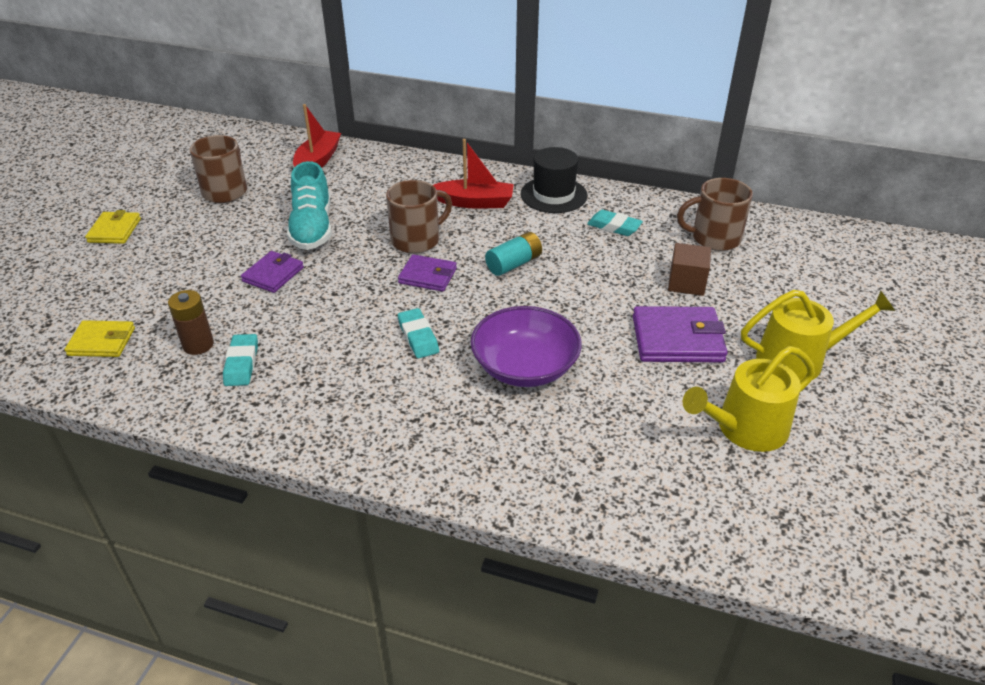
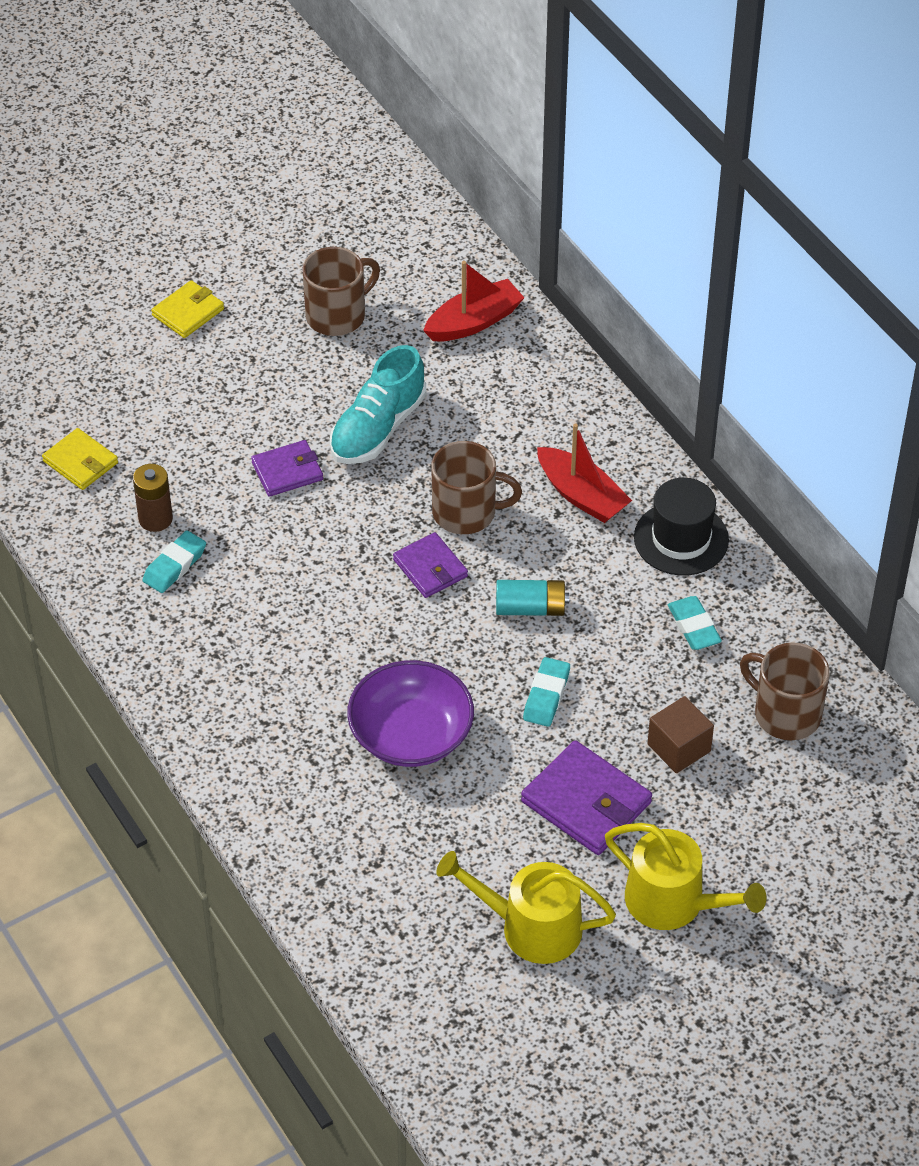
camera: 40 degrees right, 10 degrees up
(418, 337) = (350, 637): turquoise eraser -> turquoise eraser (546, 695)

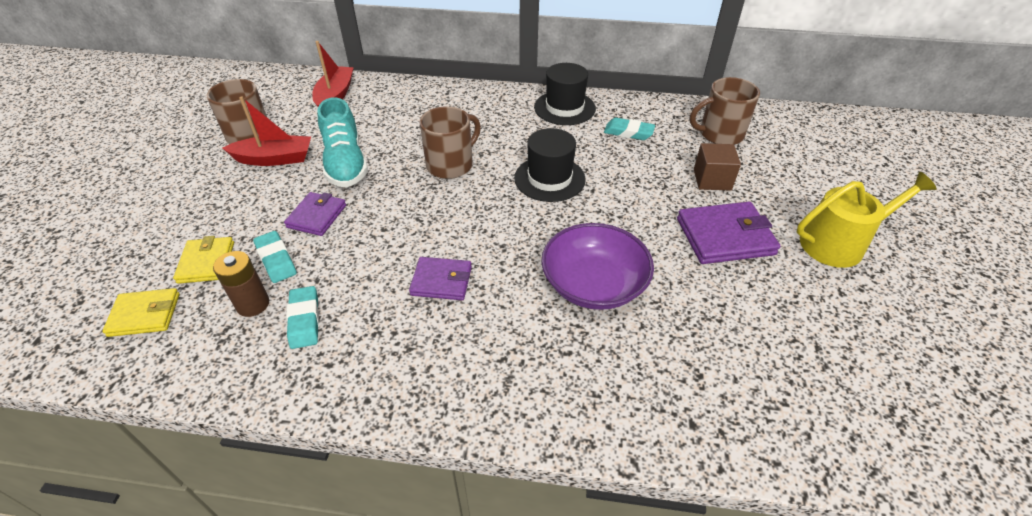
camera: 50 degrees left, 5 degrees down
(188, 312) = (140, 187): yellow wallet -> yellow wallet (206, 262)
(430, 568) = (471, 200): purple wallet -> purple wallet (441, 281)
(530, 608) = (549, 178): turquoise battery -> black hat
(531, 927) = (821, 322): yellow watering can -> none
(546, 695) = (622, 207): turquoise eraser -> turquoise eraser (276, 260)
(581, 495) = (495, 122): red boat -> red boat (274, 159)

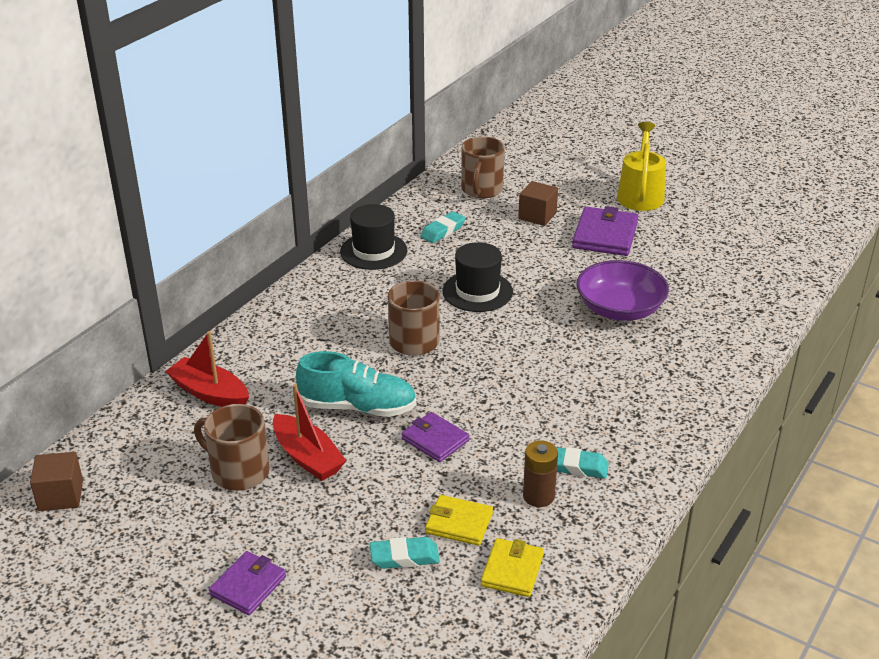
camera: 65 degrees left, 10 degrees down
(211, 80) = (61, 495): none -> brown cube
(274, 159) = (307, 457): red boat -> red boat turned 120 degrees clockwise
(276, 260) = (485, 475): turquoise eraser -> turquoise eraser (404, 557)
(441, 281) = (572, 382): purple wallet -> purple wallet (248, 585)

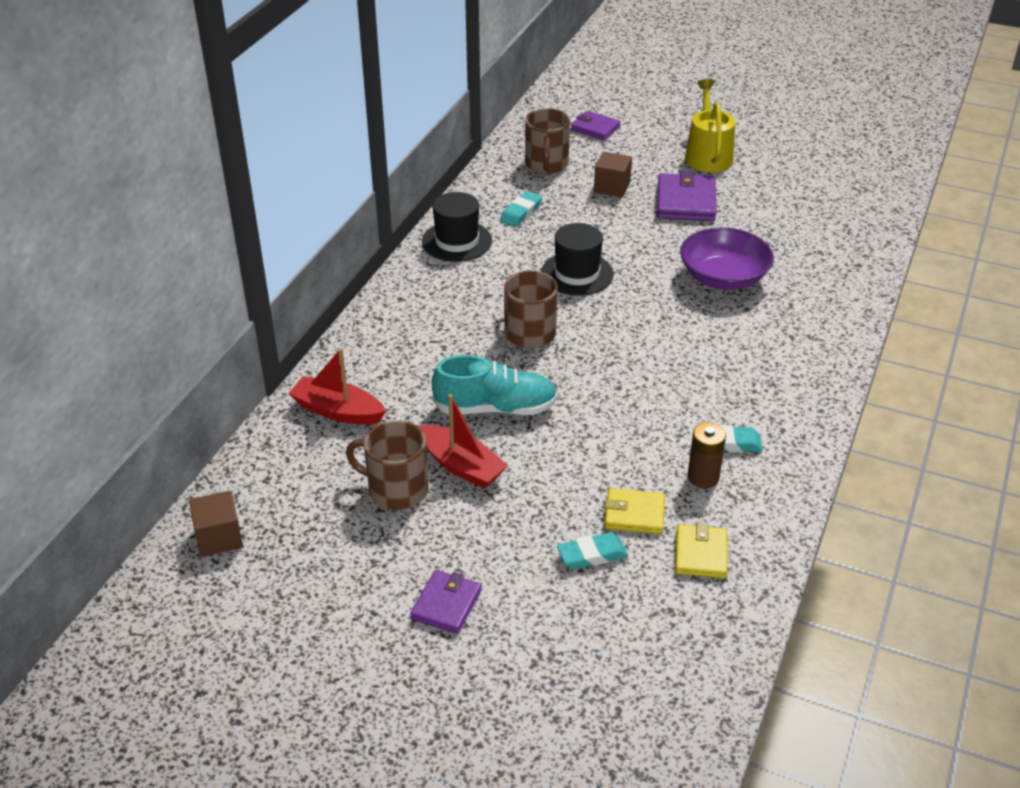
camera: 10 degrees left, 5 degrees up
(435, 440) = (584, 433): purple wallet -> purple wallet (595, 128)

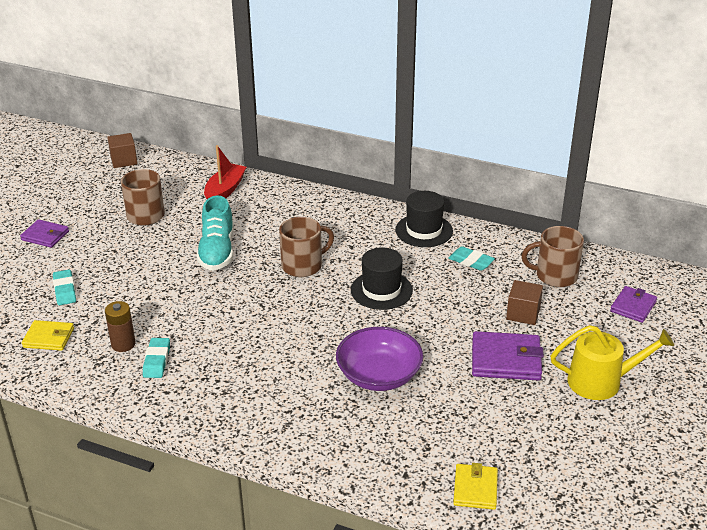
camera: 90 degrees right, 5 degrees down
(461, 466) = (161, 238): red boat -> none
(634, 514) = (96, 310): yellow wallet -> yellow wallet (475, 489)

